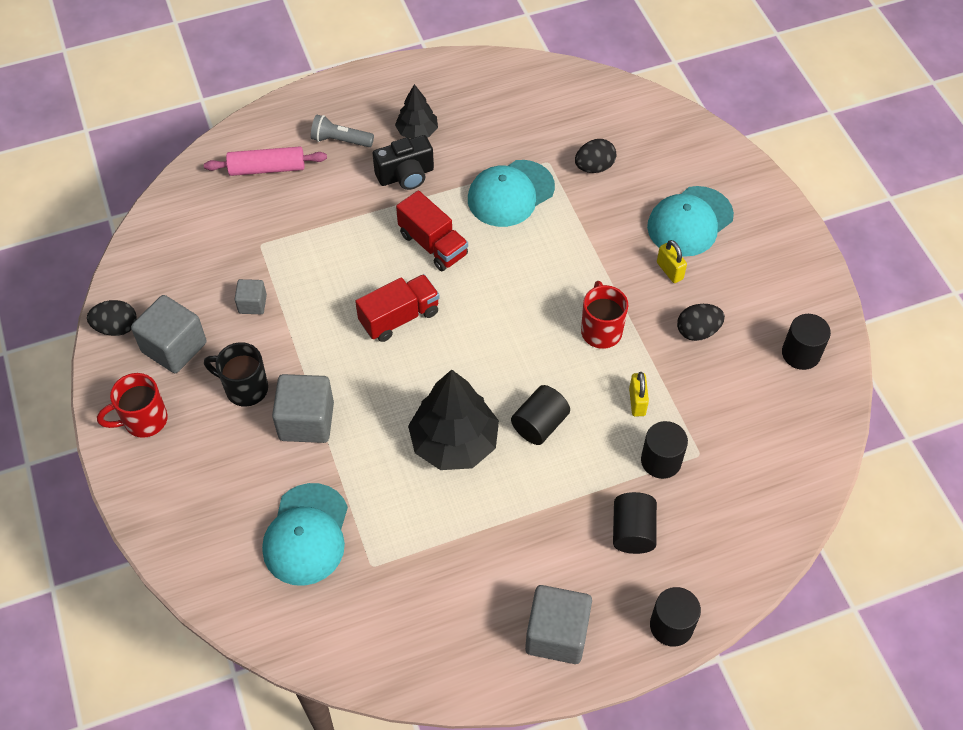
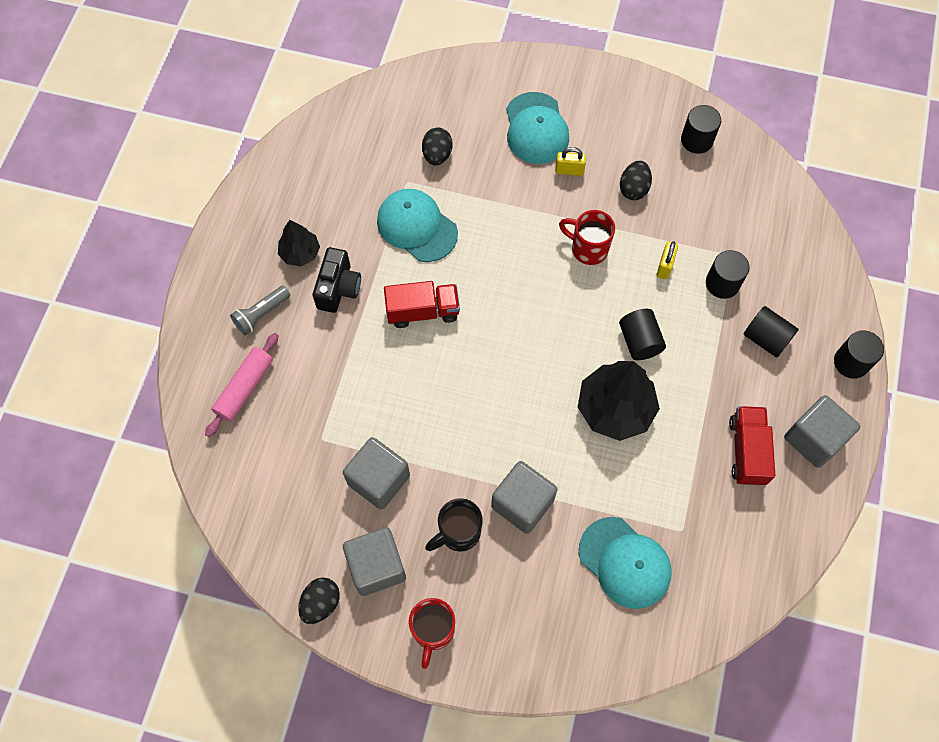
camera: 55 degrees left, 10 degrees up
(252, 304) = (378, 480): grey cube -> grey cube, size x1.85
(399, 317) = (474, 378): red truck -> red truck (747, 451)
(510, 194) = (417, 227): turquoise cap -> turquoise cap turned 135 degrees clockwise
(637, 402) = (665, 266): yellow padlock -> yellow padlock turned 75 degrees clockwise

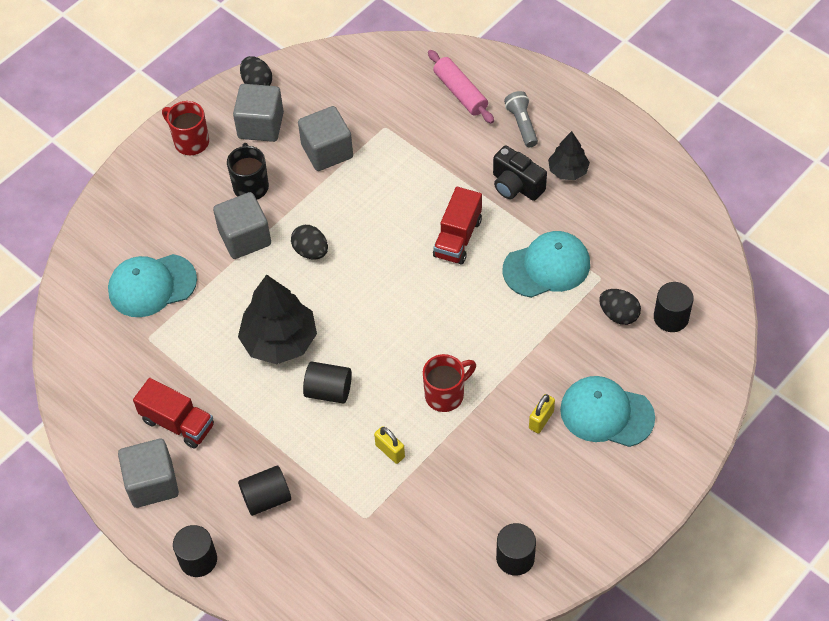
camera: 120 degrees right, 10 degrees down
(633, 189) = (489, 467): black egg -> black egg (311, 251)
(722, 283) = (343, 492): black cylinder -> black cylinder (671, 317)

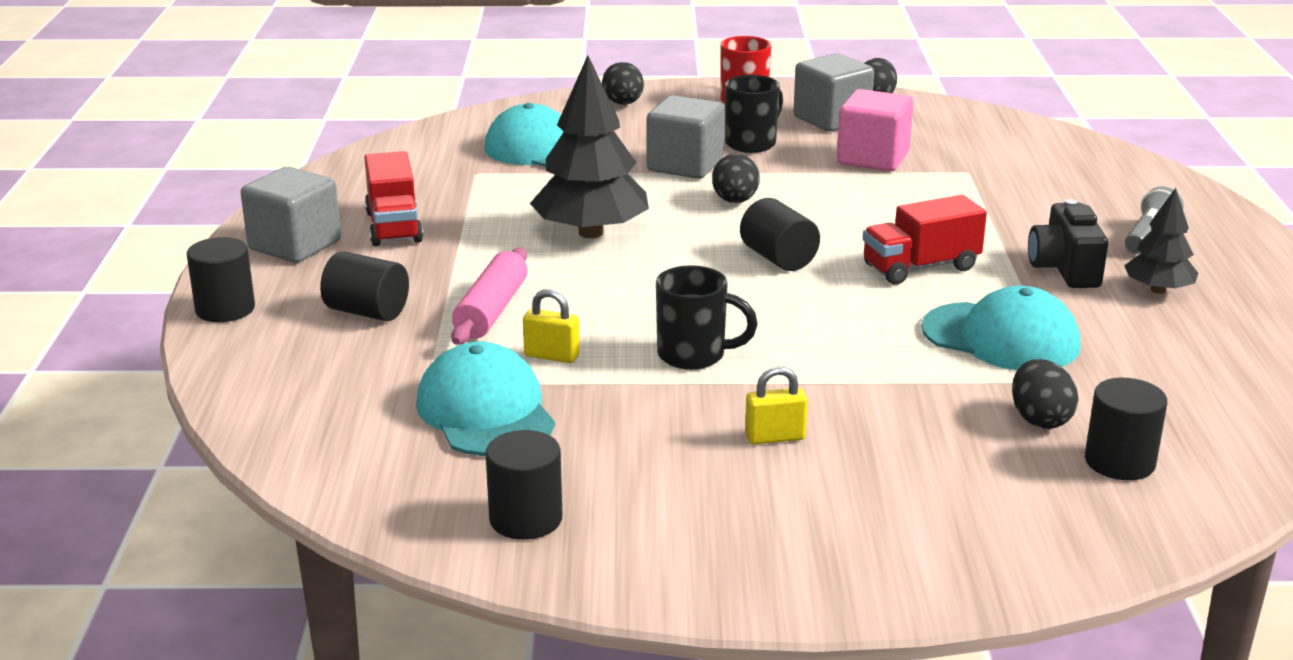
camera: 45 degrees right, 30 degrees down
(130, 200) = (623, 104): none -> black egg
(327, 151) = (872, 158): grey cube -> pink cube
(328, 391) = (572, 285): black cylinder -> black cylinder (778, 259)
(390, 451) = (552, 356): yellow padlock -> yellow padlock turned 75 degrees counterclockwise
(446, 394) = (694, 355): red mug -> black mug
(460, 92) = (1103, 188): pink rolling pin -> pink rolling pin (491, 311)
(606, 413) = (875, 483): turquoise cap -> turquoise cap (485, 411)

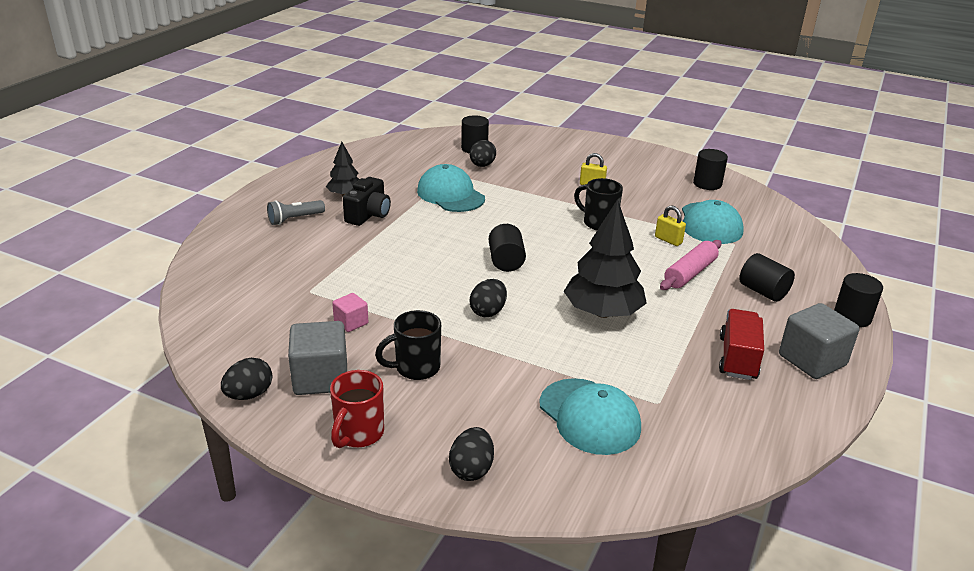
camera: 155 degrees left, 5 degrees up
(685, 165) = (490, 358): grey cube -> none
(872, 158) = (351, 323): pink cube -> pink cube, size x0.54
(920, 267) = (437, 235): red truck -> none

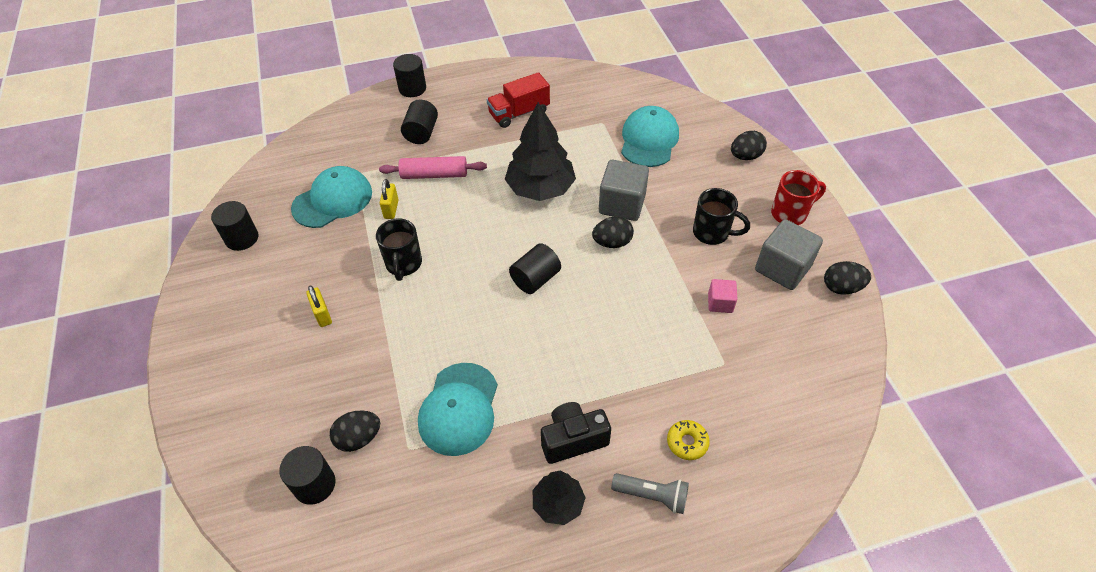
camera: 130 degrees left, 20 degrees up
(296, 246) = (687, 442): none -> yellow donut
(812, 360) = (485, 87): grey cube -> grey cube (622, 204)

